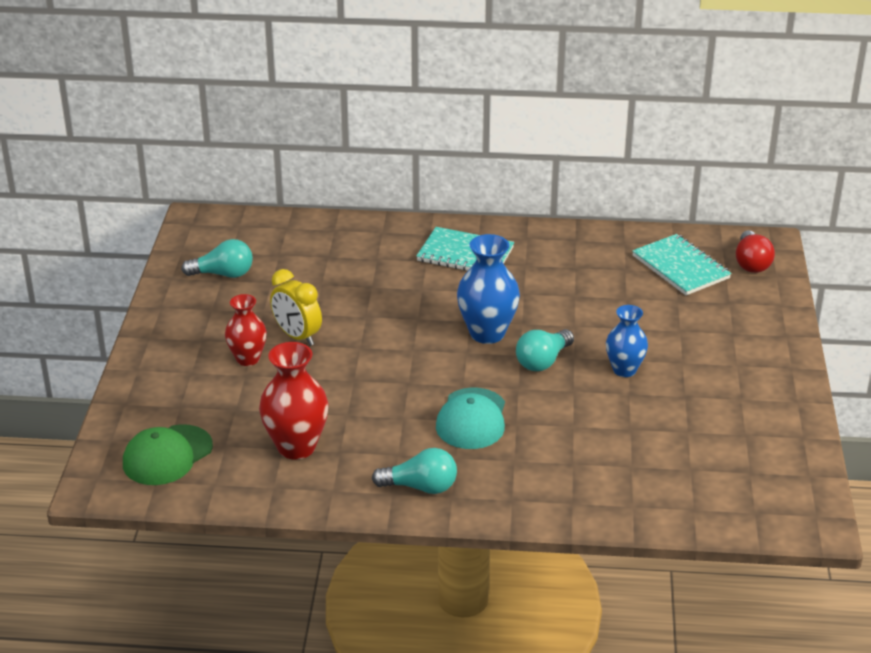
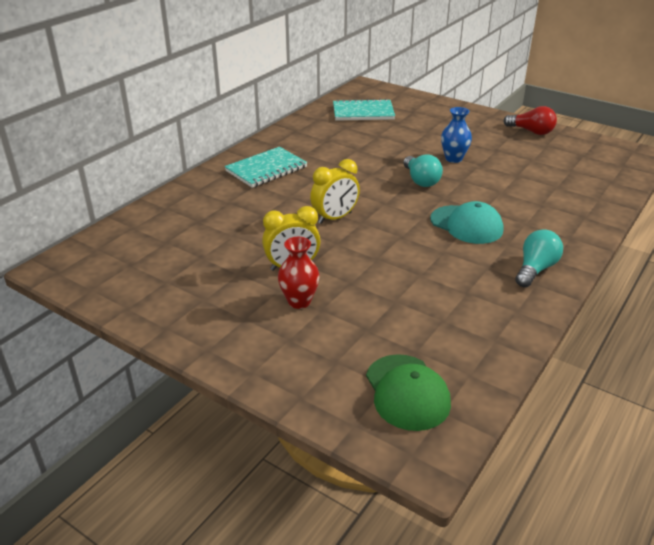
camera: 60 degrees left, 0 degrees up
(223, 274) = (158, 278): turquoise light bulb -> none
(296, 447) = (446, 312): red vase -> none
(406, 330) = (335, 218): none -> yellow clock
(487, 333) = (369, 189): blue vase -> none
(751, 263) = (380, 95): red light bulb -> red light bulb (531, 131)

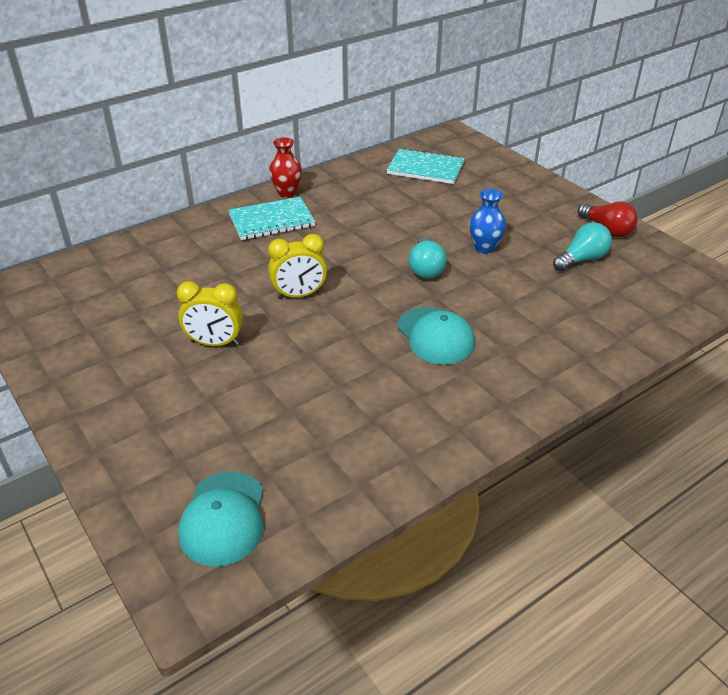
camera: 20 degrees right, 5 degrees up
(299, 301) = (193, 384): red vase -> red vase (287, 193)
(407, 392) = (223, 518): green cap -> turquoise cap
(535, 269) = (471, 411): turquoise light bulb -> turquoise light bulb (582, 259)

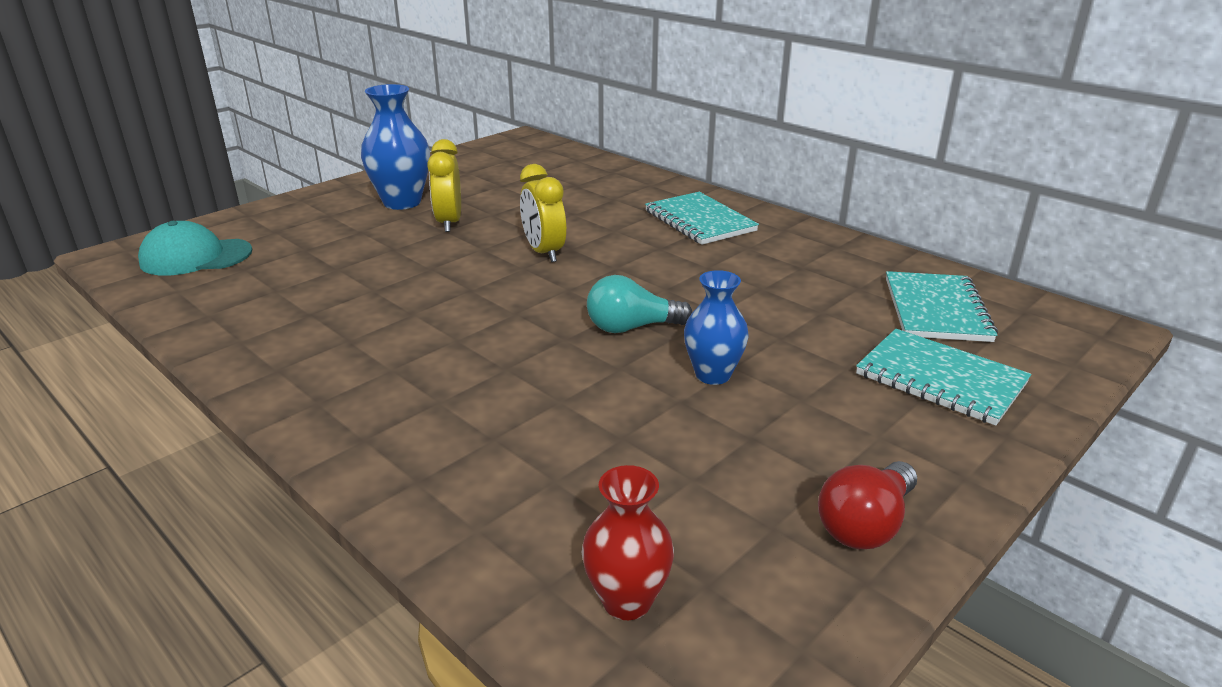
camera: 80 degrees right, 10 degrees down
(147, 373) = (402, 202): none -> blue vase
(287, 193) = (773, 222): red vase -> red vase (627, 601)
(435, 336) = (469, 344): turquoise cap -> none
(495, 185) = (940, 379): none -> turquoise notebook
(582, 259) = (727, 484): turquoise light bulb -> none

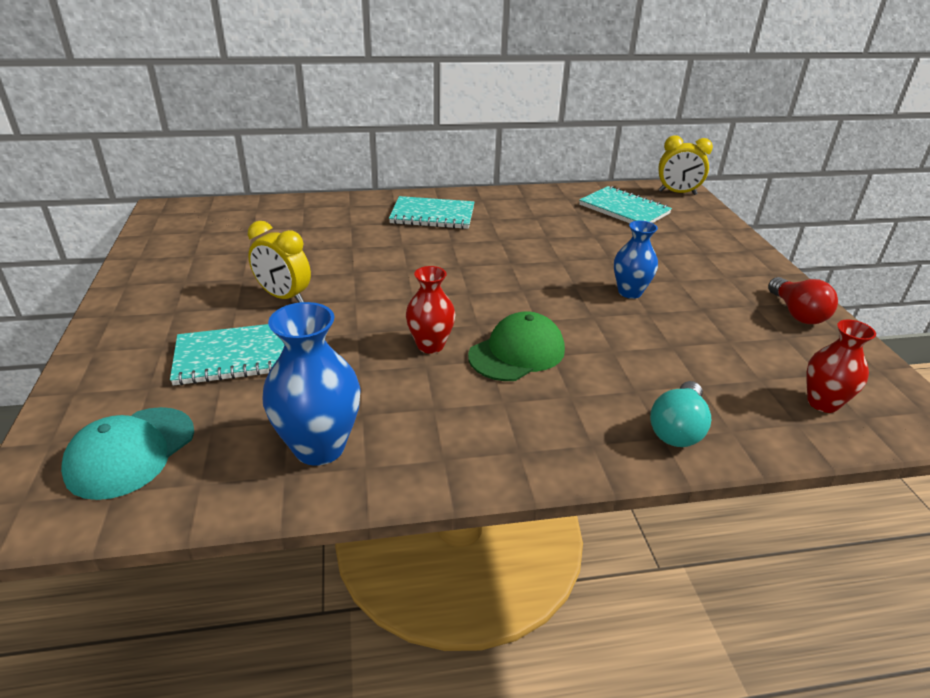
camera: 55 degrees left, 5 degrees up
(402, 202) = (202, 303): blue vase -> blue vase (319, 447)
(448, 304) = (430, 345): none -> red vase
(487, 348) = (517, 352): none -> green cap
(544, 252) = (399, 280): yellow clock -> yellow clock (677, 193)
(631, 327) = (548, 293): turquoise light bulb -> turquoise light bulb (677, 429)
(940, 379) = (690, 240): turquoise notebook -> turquoise notebook (234, 356)

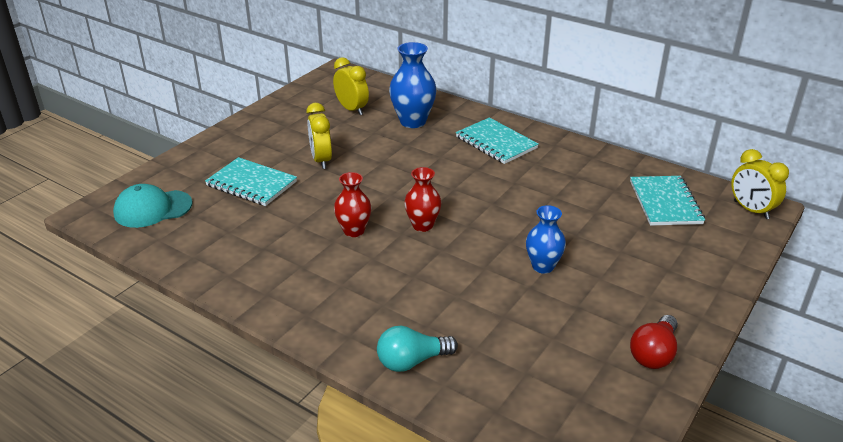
camera: 45 degrees right, 0 degrees up
(241, 238) = (352, 109): none -> yellow clock
(319, 447) = (223, 253): blue vase -> blue vase (413, 121)
(517, 352) = (395, 263): green cap -> none
(822, 403) = (541, 413): red vase -> red vase (422, 225)

